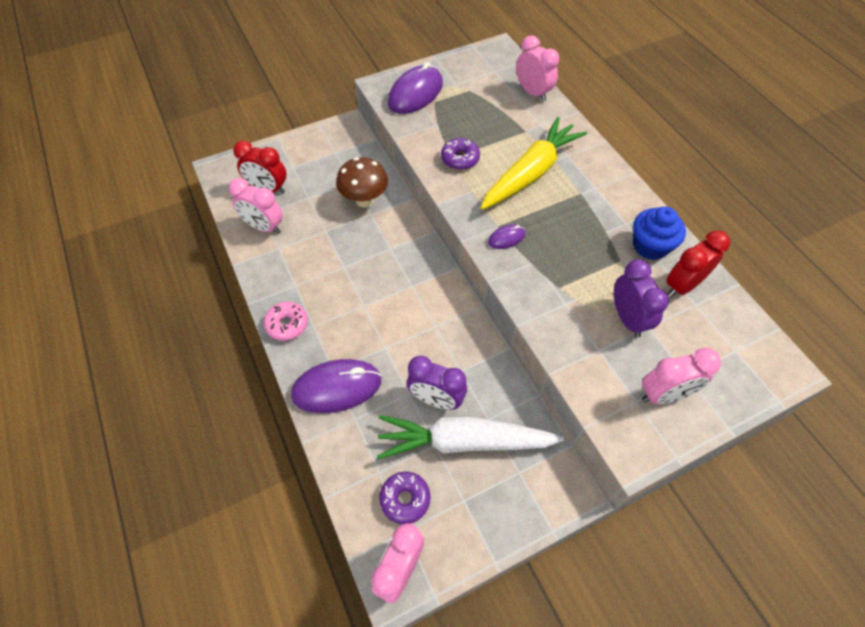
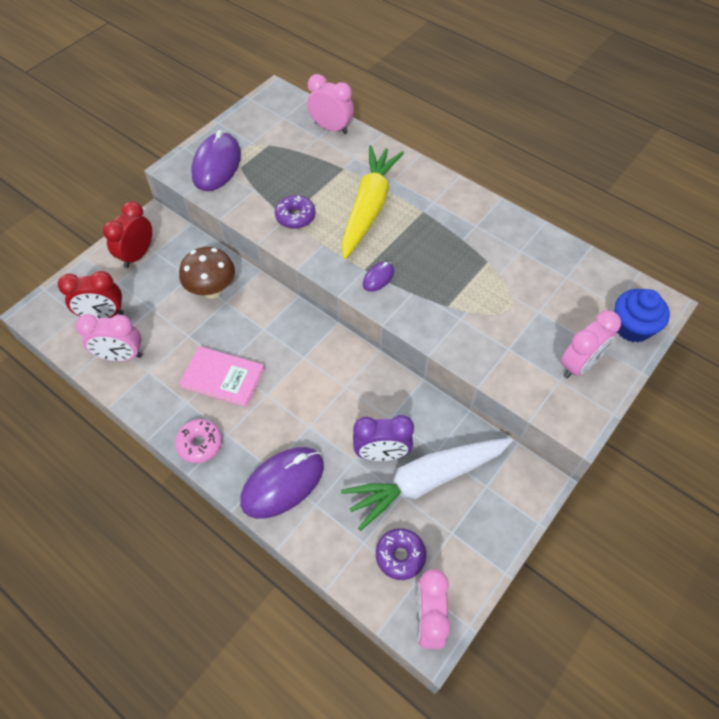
camera: 25 degrees left, 0 degrees up
(335, 276) = (223, 377): none -> pink book
(627, 318) = (518, 311): purple clock -> none
(650, 246) = (506, 238): blue cupcake -> blue cupcake (632, 327)
(682, 285) = (548, 264): red clock -> red clock (137, 255)

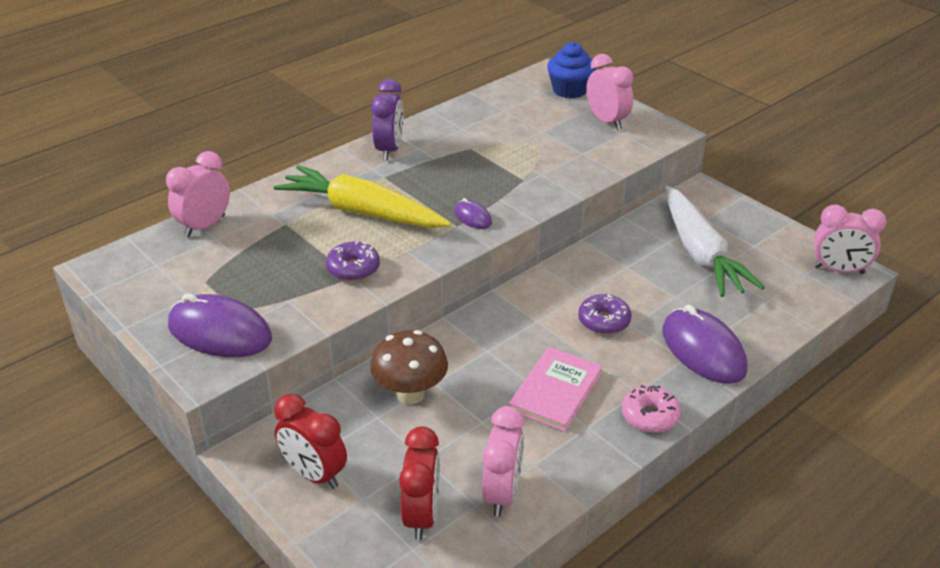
camera: 80 degrees left, 20 degrees down
(381, 454) = (669, 277): purple clock -> purple clock (389, 150)
(400, 556) = (780, 279): purple donut -> purple donut (604, 321)

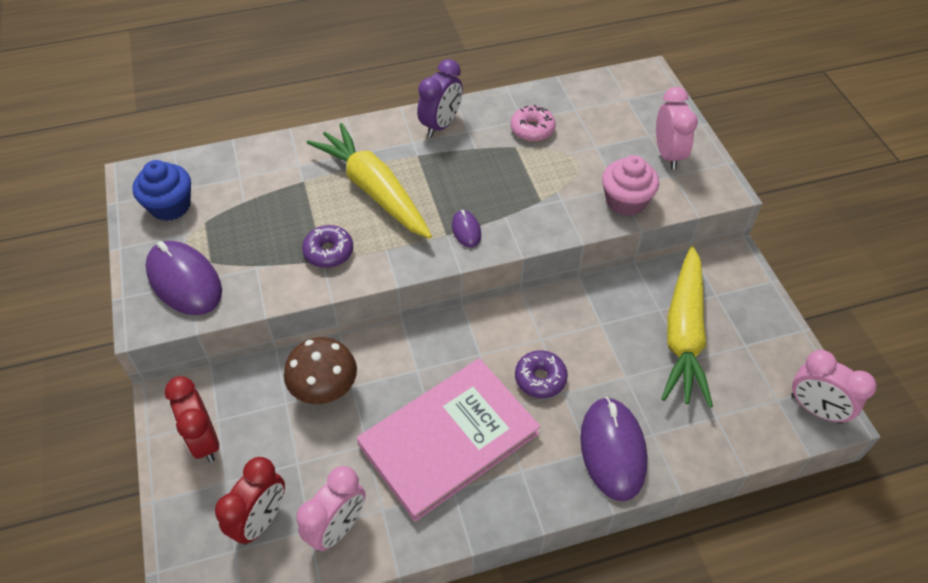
camera: 25 degrees right, 15 degrees up
(205, 226) = (239, 161): pink clock -> none
(555, 391) = (448, 439): pink book -> pink book, size x1.70
(570, 90) = (656, 103): blue cupcake -> blue cupcake (170, 206)
(596, 161) = (625, 201): none -> pink cupcake
(649, 416) = (515, 502): pink donut -> pink donut (532, 129)
(700, 253) = (683, 334): white carrot -> yellow carrot

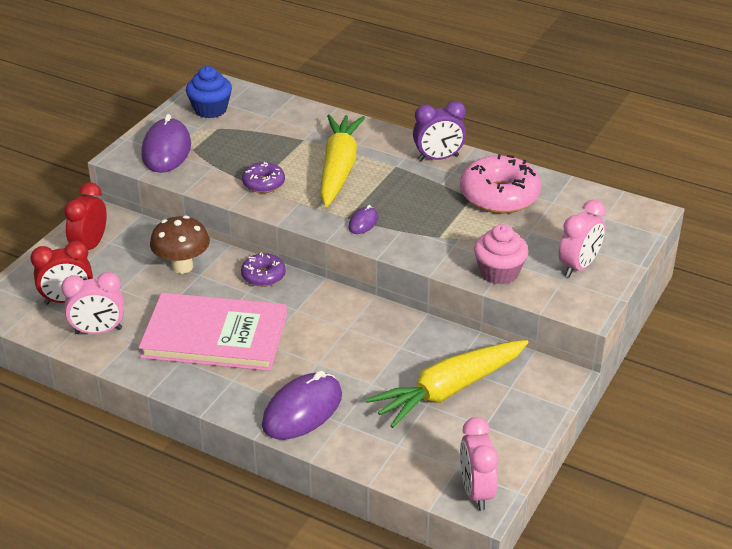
camera: 45 degrees right, 15 degrees down
(532, 129) = (499, 196): pink donut -> pink donut, size x1.85
(540, 378) = (314, 346): purple donut -> purple donut (263, 276)

